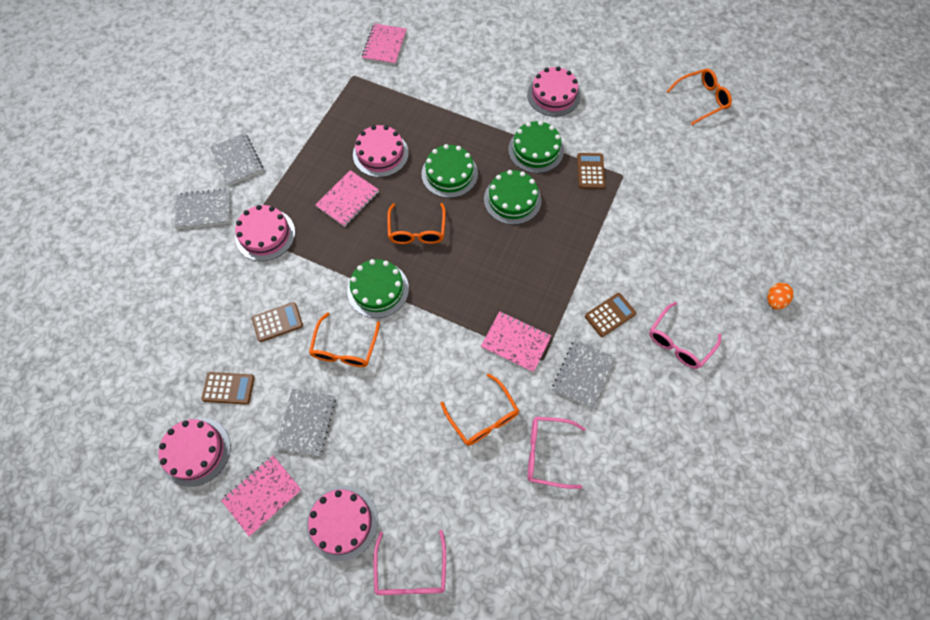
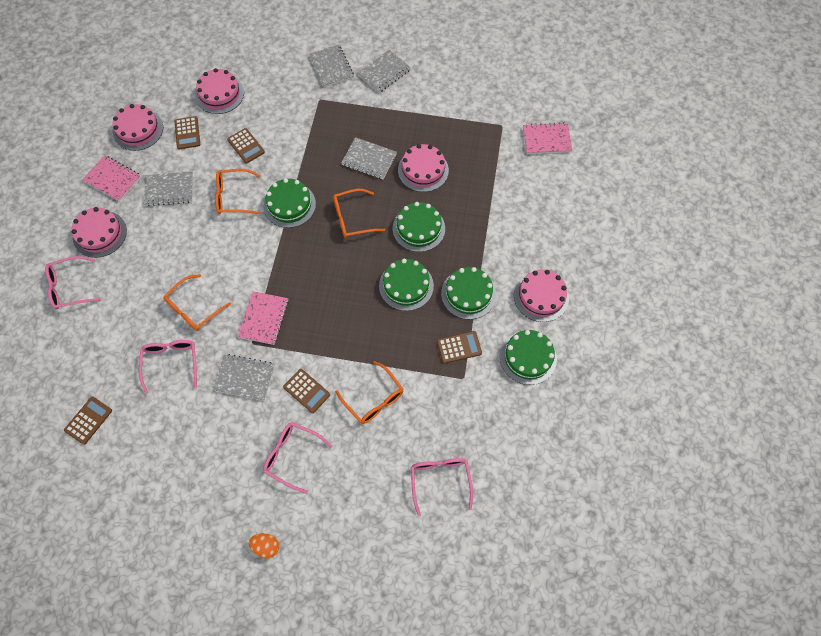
camera: 75 degrees right, 0 degrees up
(265, 234) = (320, 114): pink cake -> pink cake (219, 94)
(348, 199) = (369, 159): pink notebook -> grey notebook
(602, 563) = (88, 420): none -> brown calculator
(612, 121) = (528, 357): none -> green cake
(701, 99) = (589, 444): orange glasses -> orange glasses (373, 399)
(721, 218) = (440, 480): none -> pink glasses
(774, 300) = (356, 543): orange egg -> orange egg (266, 546)

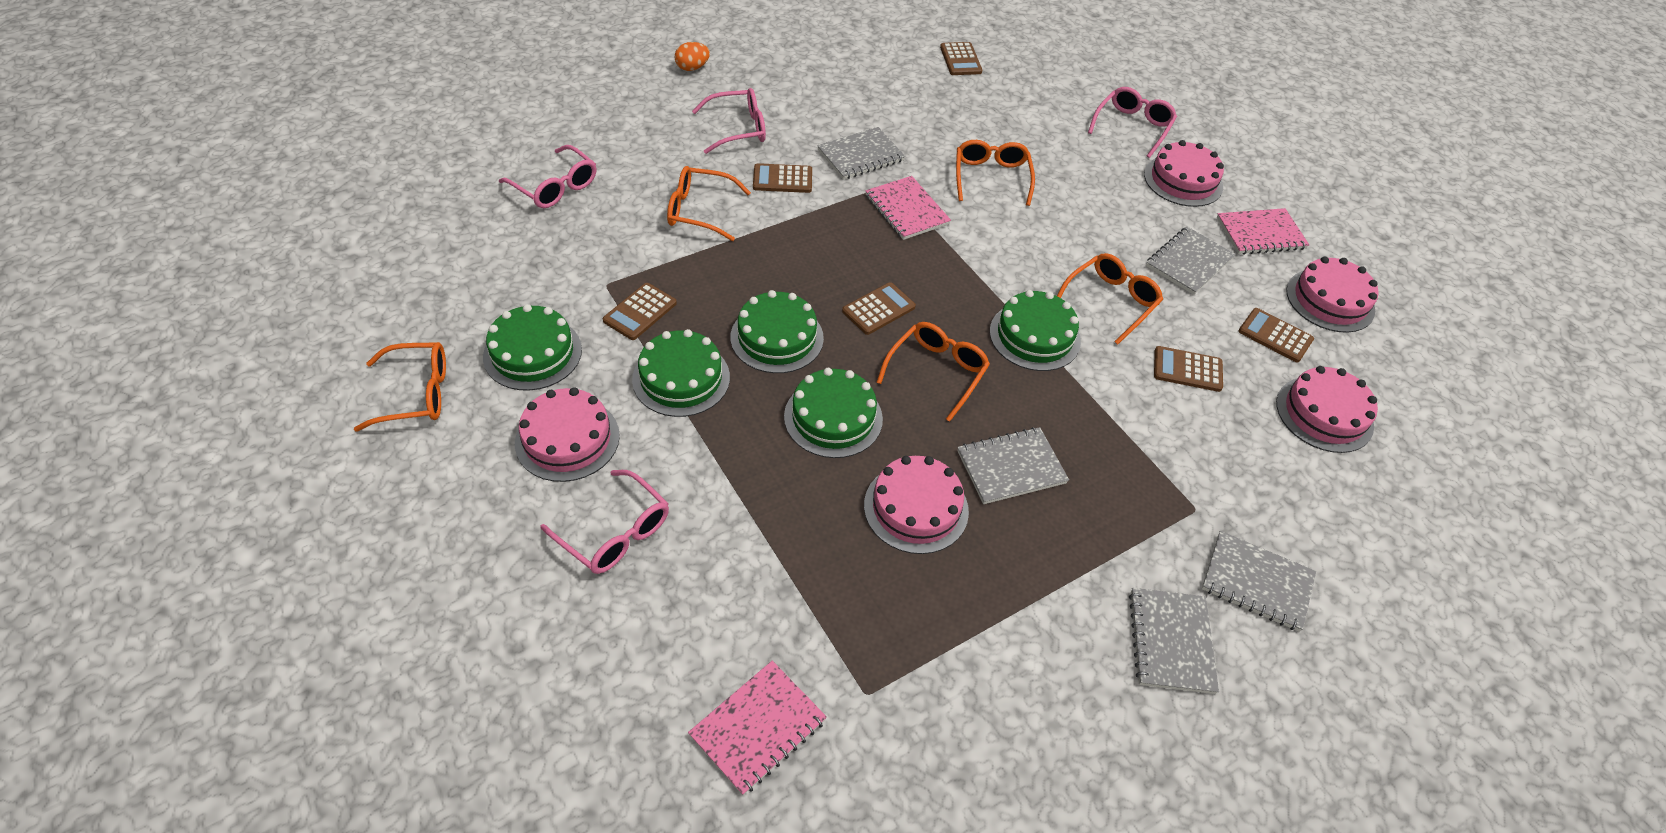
camera: 135 degrees right, 15 degrees down
(171, 363) = (949, 128): pink glasses -> pink glasses (615, 532)
(343, 268) = (878, 309): none -> brown calculator
(596, 370) = (416, 394): none -> orange glasses

